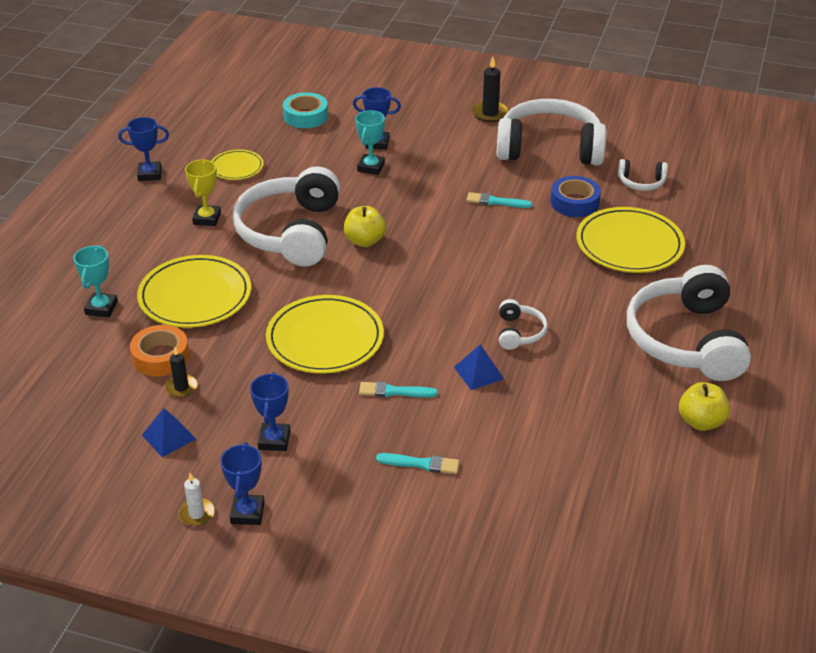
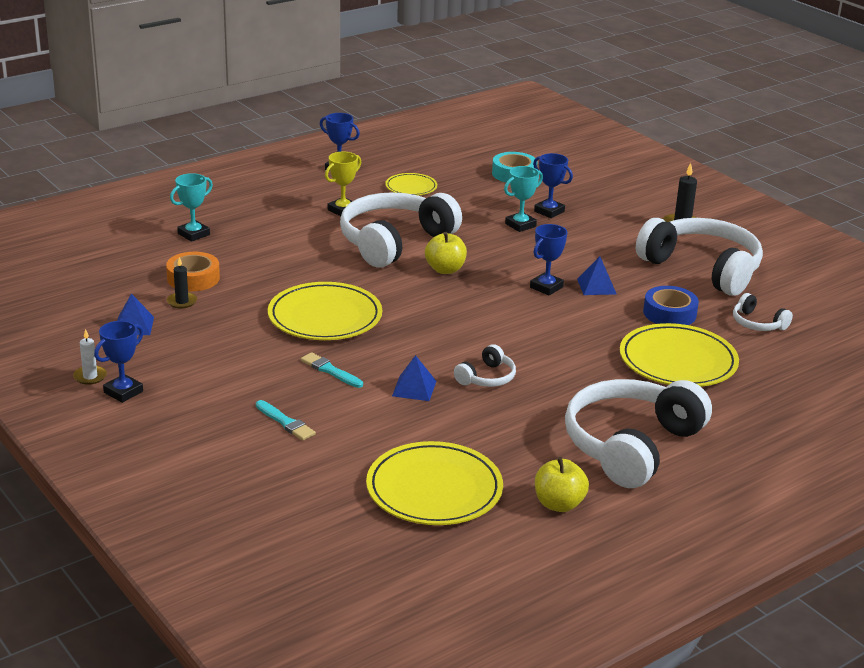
camera: 35 degrees right, 10 degrees down
(195, 296) = (267, 253): yellow plate -> yellow plate (434, 489)
(274, 440) = (201, 360): blue trophy -> blue trophy (546, 287)
(496, 202) = (596, 286): turquoise brush -> blue pyramid

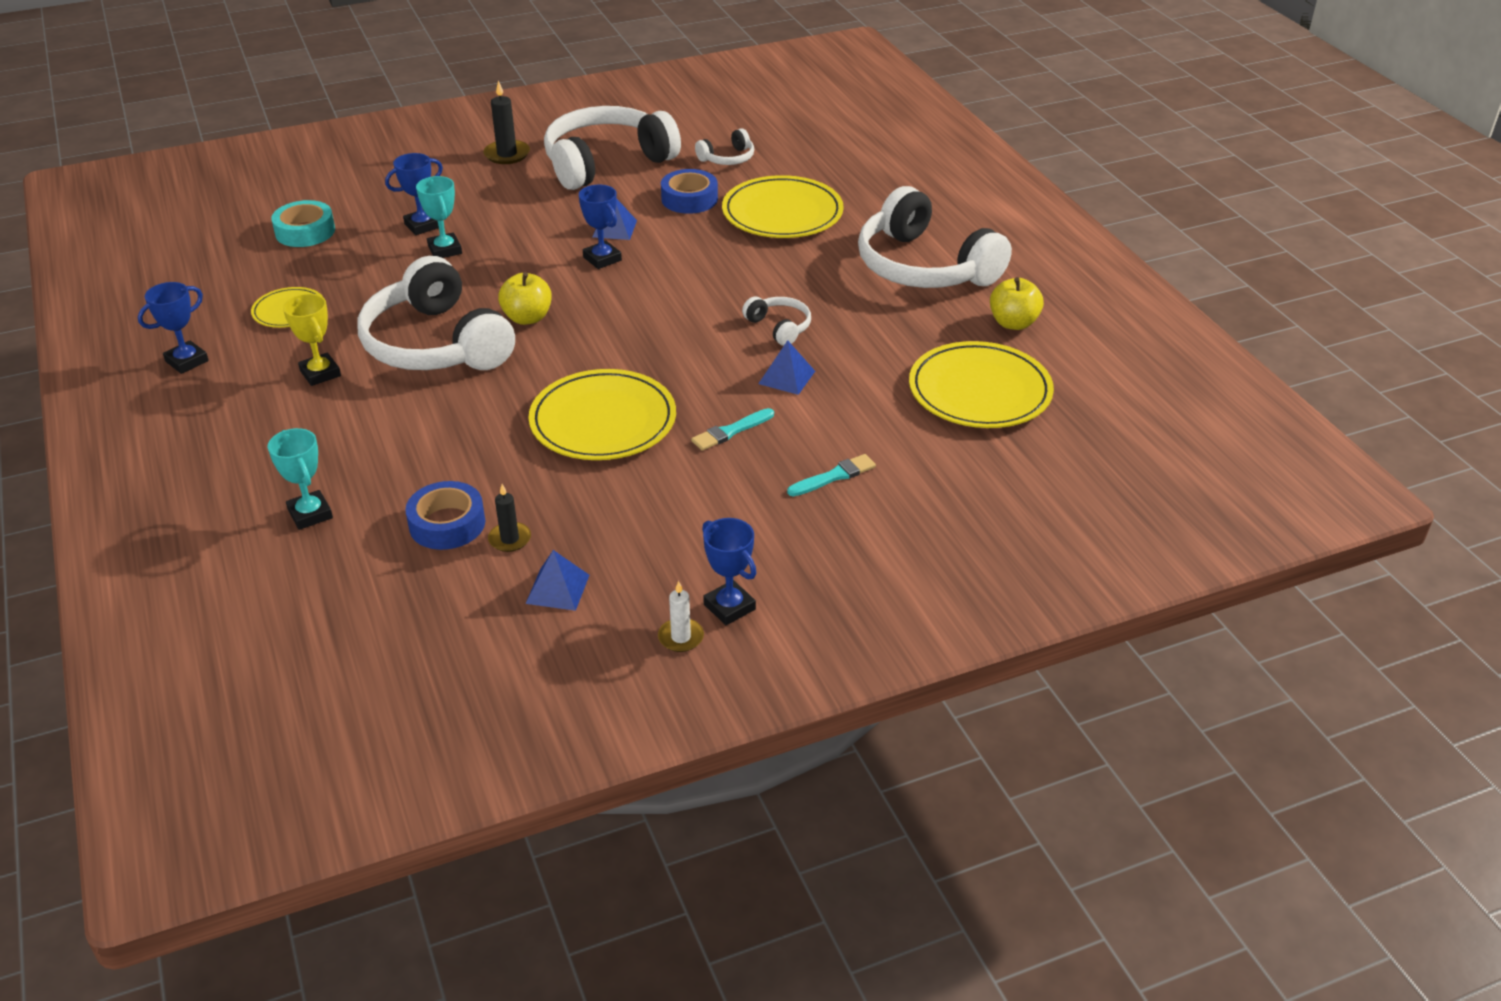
camera: 75 degrees left, 10 degrees up
(193, 278) = (447, 524): orange tape -> blue tape

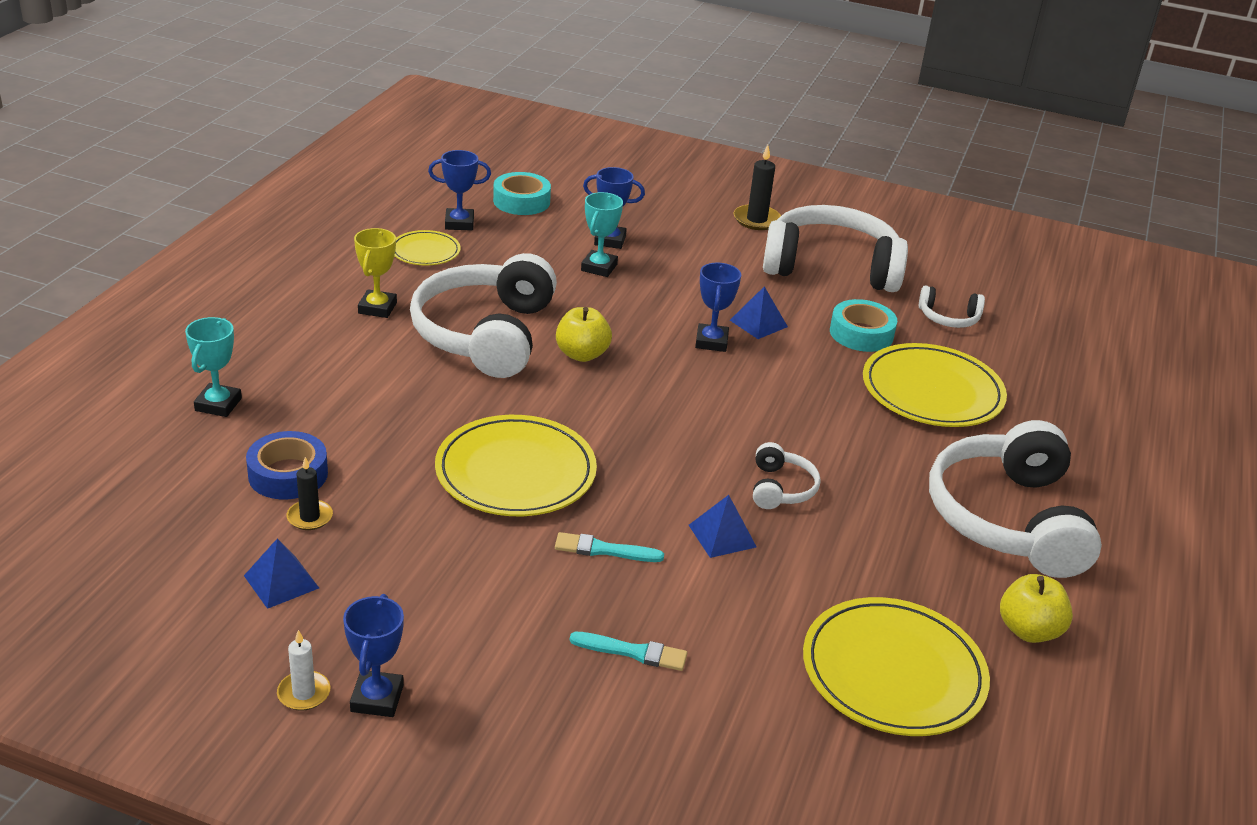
camera: 40 degrees right, 5 degrees down
(187, 361) = (311, 249): blue trophy -> blue trophy (459, 223)
(689, 199) = (861, 334): blue tape -> turquoise tape

